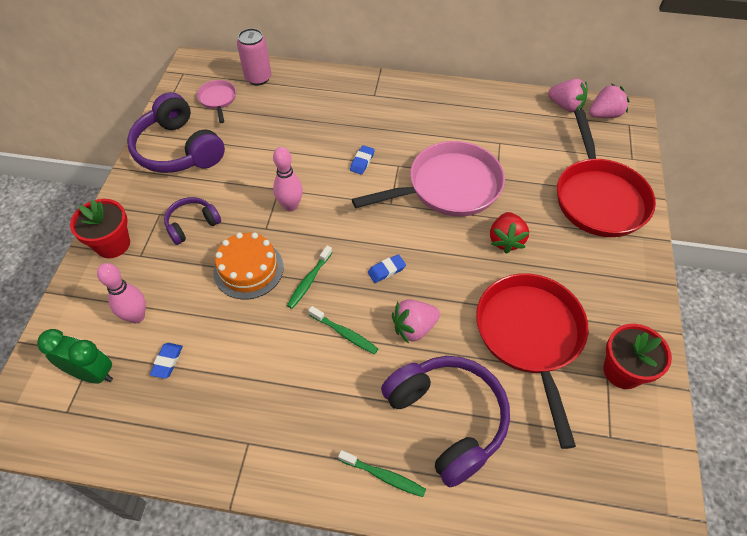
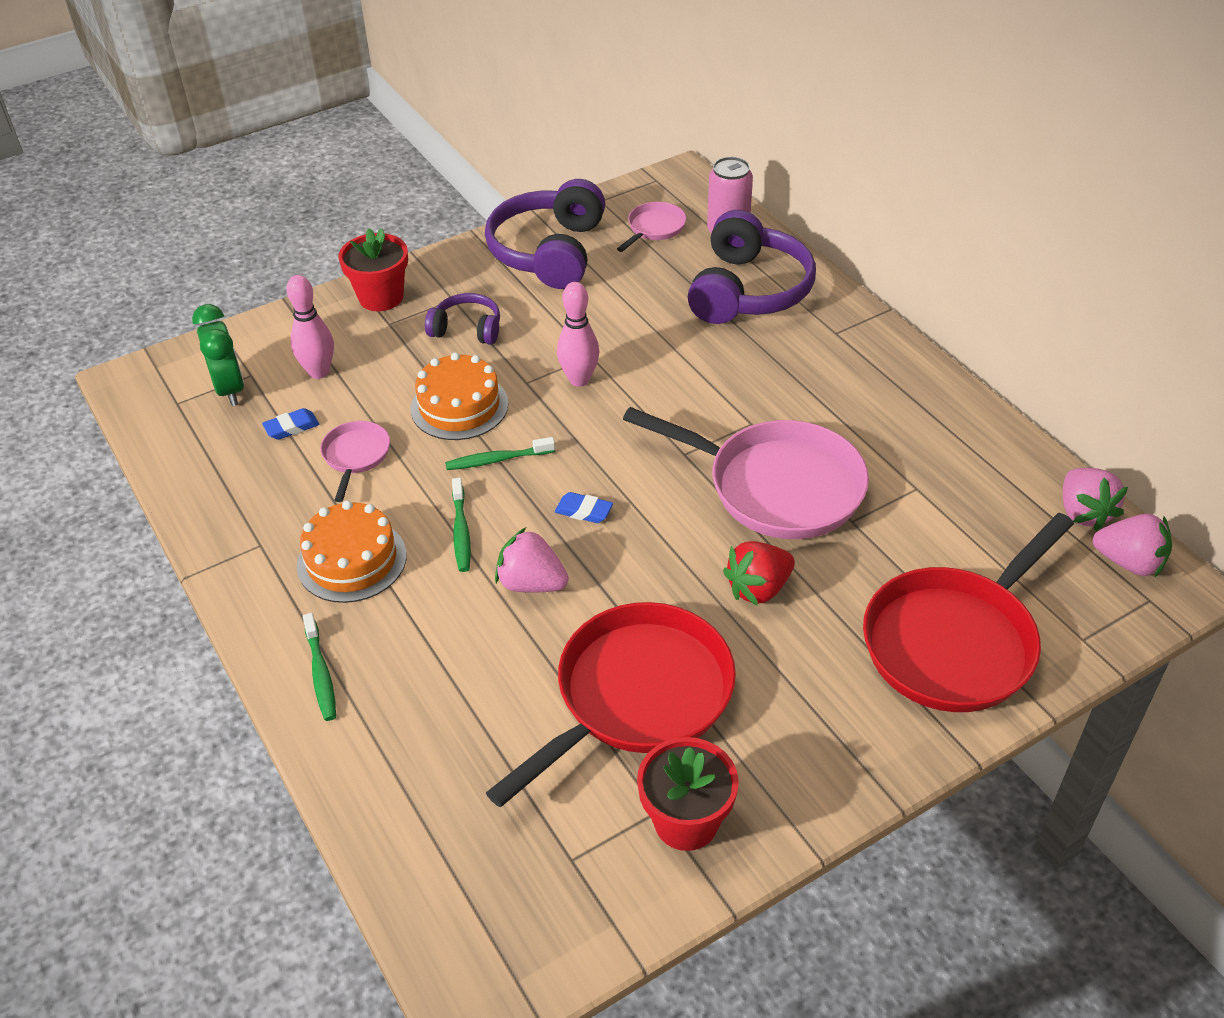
camera: 50 degrees right, 10 degrees down
(230, 345) = (355, 456): none -> pink pan
(311, 401) = (352, 560): none -> orange cake
(362, 162) = (716, 391): blue eraser -> none
(447, 419) = (441, 686): purple headphones -> purple headphones (748, 290)

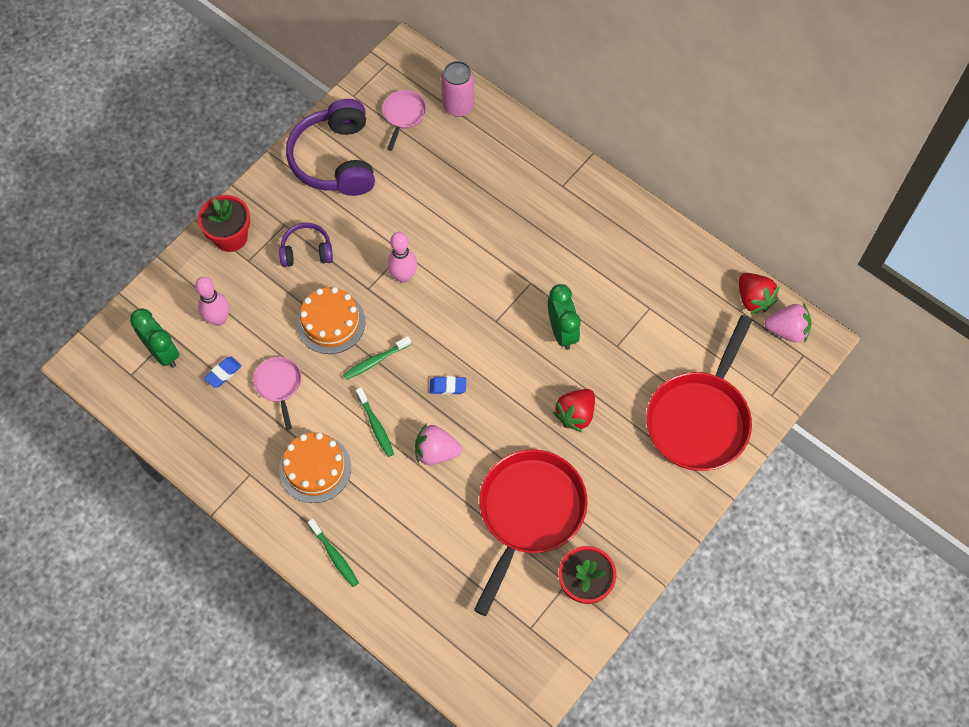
camera: 20 degrees left, 20 degrees up
(748, 290) = (491, 161): purple headphones -> none
(775, 486) = (562, 331): pink pan -> green clock
(1083, 513) = (753, 299): pink strawberry -> red strawberry

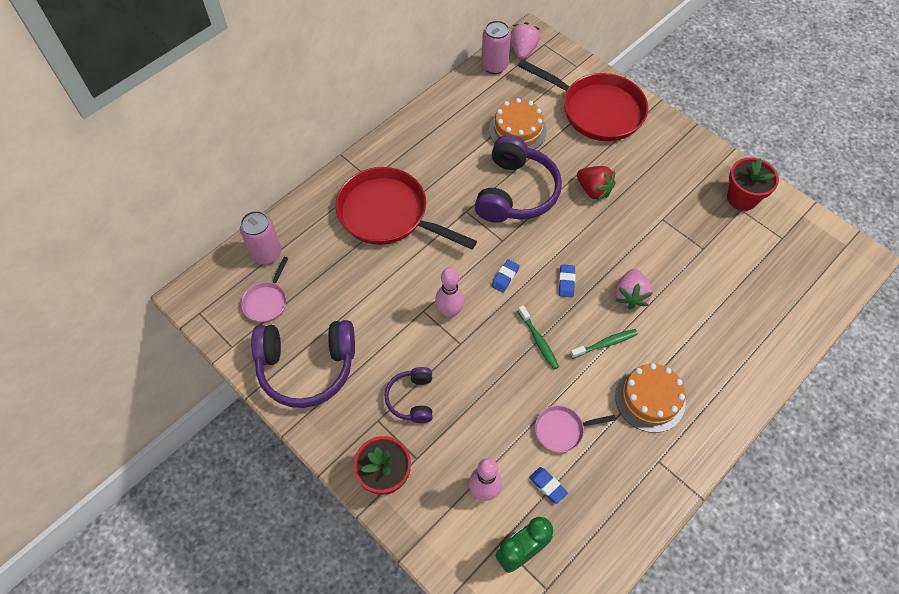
camera: 85 degrees left, 5 degrees down
(331, 322) = (495, 379): orange cake -> orange cake (517, 130)
(334, 556) = (735, 385): green toothbrush -> none
(403, 115) = (267, 301): pink pan -> pink pan turned 90 degrees counterclockwise
(449, 326) = (505, 277): none -> blue eraser
(529, 513) = (683, 230): red pan -> red pan (388, 214)
(562, 331) = (515, 192): green clock -> purple headphones
(753, 299) = (494, 66): red strawberry -> pink can

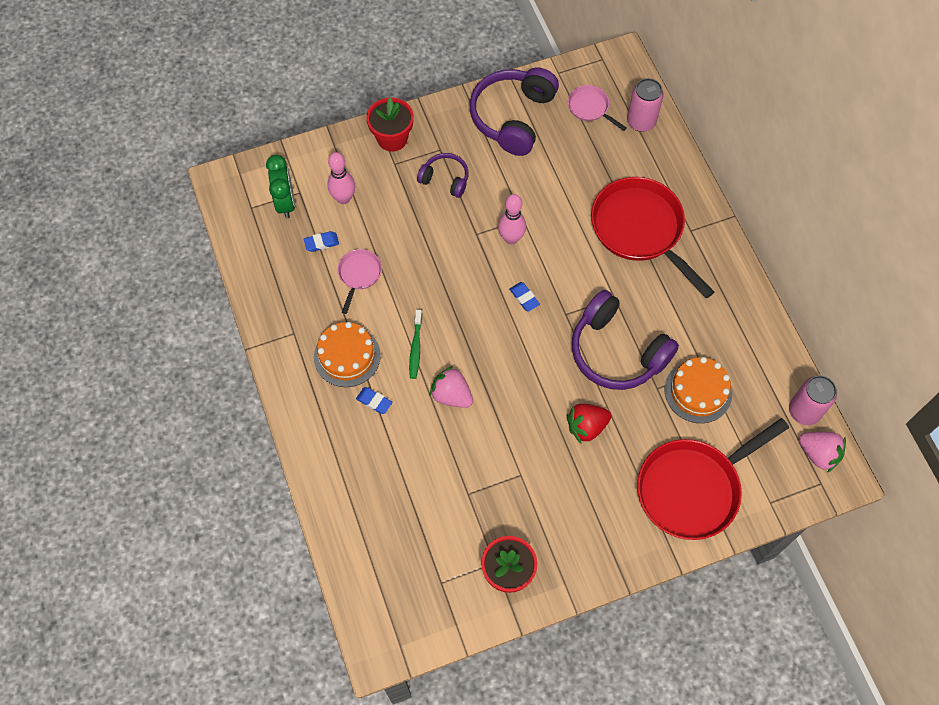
camera: 115 degrees right, 5 degrees up
(388, 214) = (641, 230): red pan -> red pan turned 90 degrees counterclockwise
(538, 341) = (446, 295): green toothbrush -> none
(566, 282) = (493, 347): blue eraser -> blue eraser (374, 401)

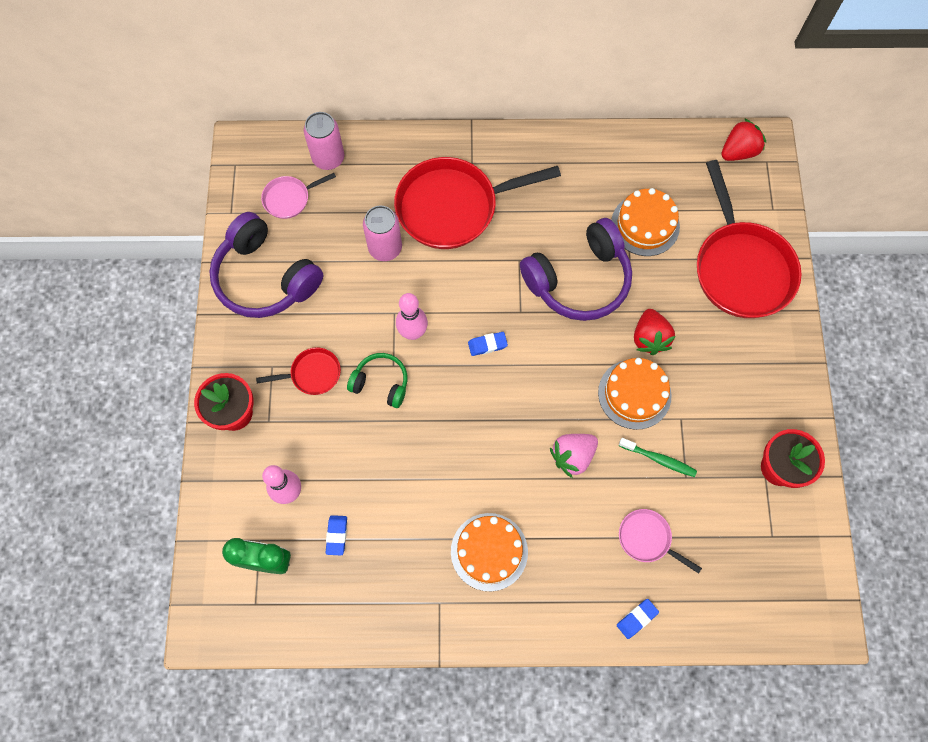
camera: 70 degrees left, 5 degrees up
(359, 275) = (394, 506): pink pan -> pink pan (647, 539)
(374, 401) = (553, 539): blue eraser -> blue eraser (636, 618)
(415, 348) = (505, 474): green toothbrush -> green toothbrush (659, 459)
(445, 179) = (312, 374): purple headphones -> red pan
(457, 230) = (381, 383): none -> green headphones
(528, 429) = (634, 394): none -> orange cake
(804, 411) = (693, 145): pink can -> pink can (385, 248)
(818, 454) = (738, 151): pink strawberry -> red strawberry

